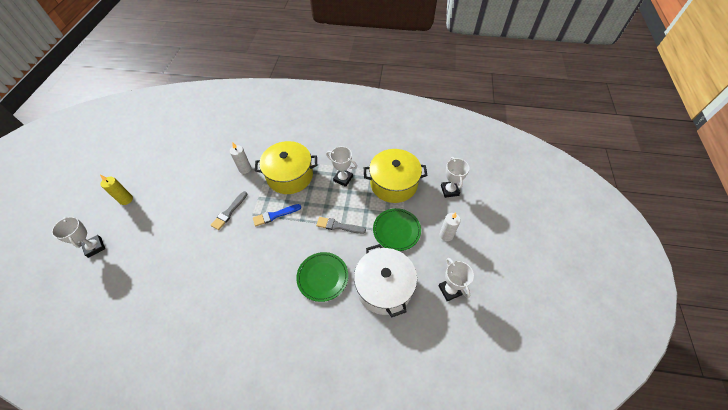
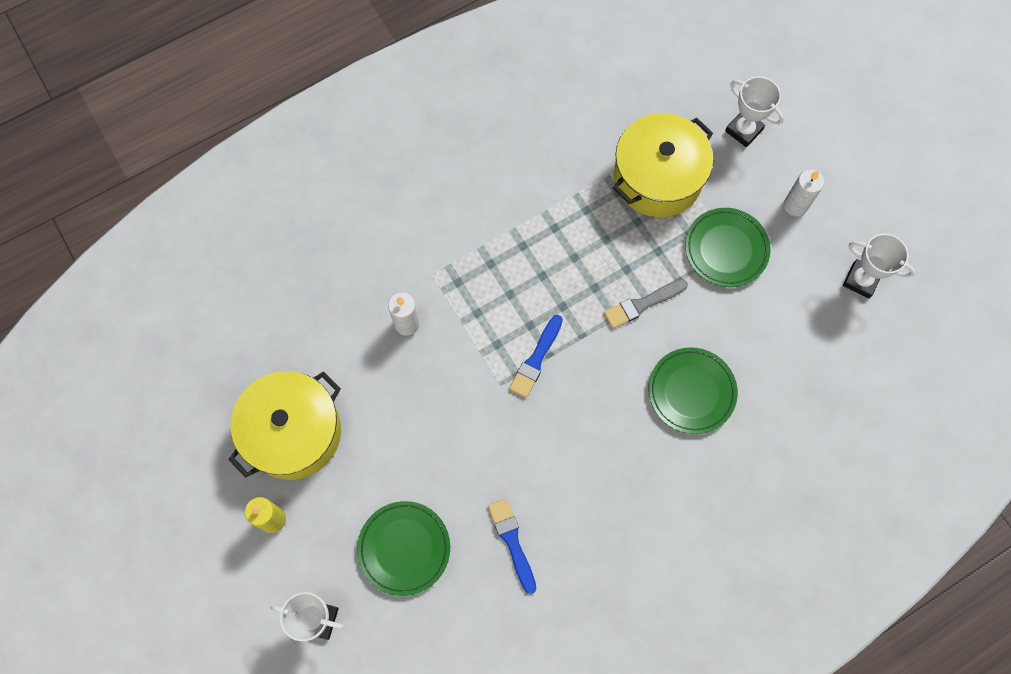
camera: 40 degrees left, 15 degrees up
(150, 246) = (404, 548): none -> green plate
(188, 278) = (512, 542): none -> blue brush
(229, 212) = (462, 408): grey brush -> none
(290, 176) = (491, 281): yellow pot -> yellow pot (293, 432)
(343, 178) = (576, 225): white trophy -> none
(384, 287) = (780, 341): white pot -> none

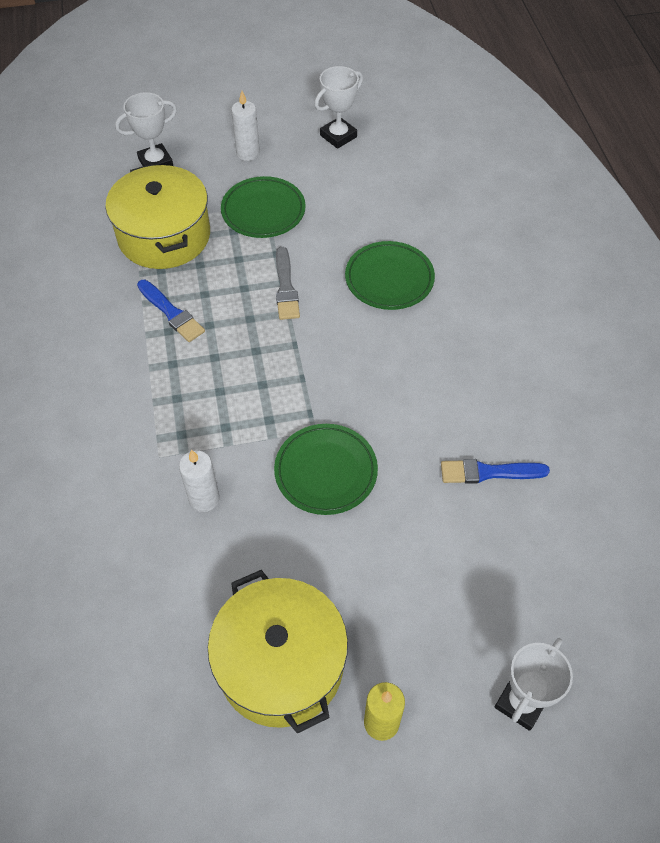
camera: 70 degrees left, 15 degrees down
(404, 548) = (464, 581): green plate -> green plate (326, 471)
(536, 359) = (301, 391): blue brush -> blue brush (171, 313)

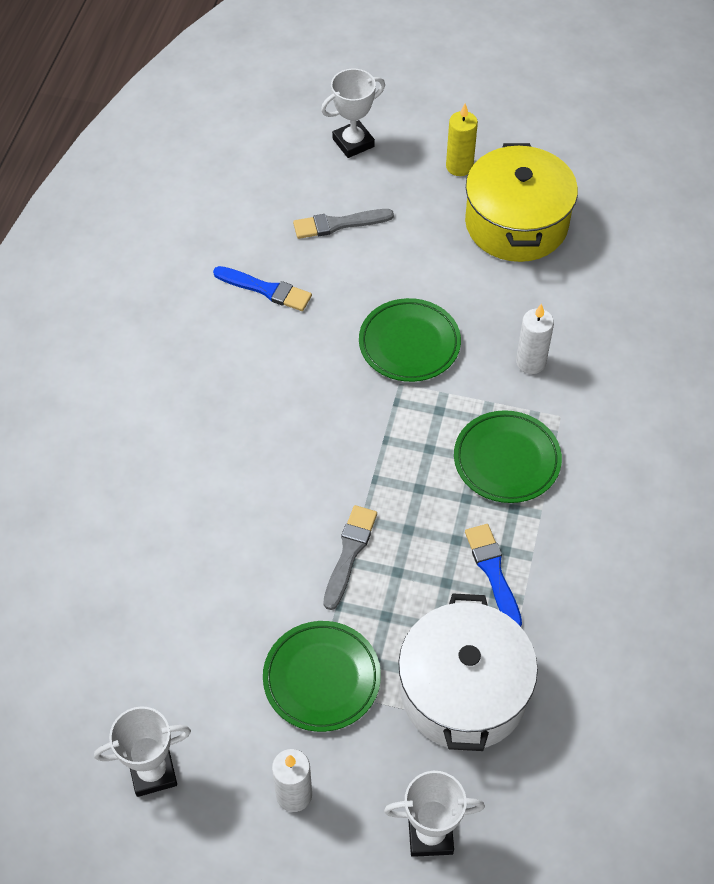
camera: 155 degrees left, 0 degrees up
(164, 236) = (463, 691): yellow pot -> white pot
(389, 279) = (228, 516): green plate -> green plate (506, 460)
(468, 578) = (338, 224): none -> grey brush

